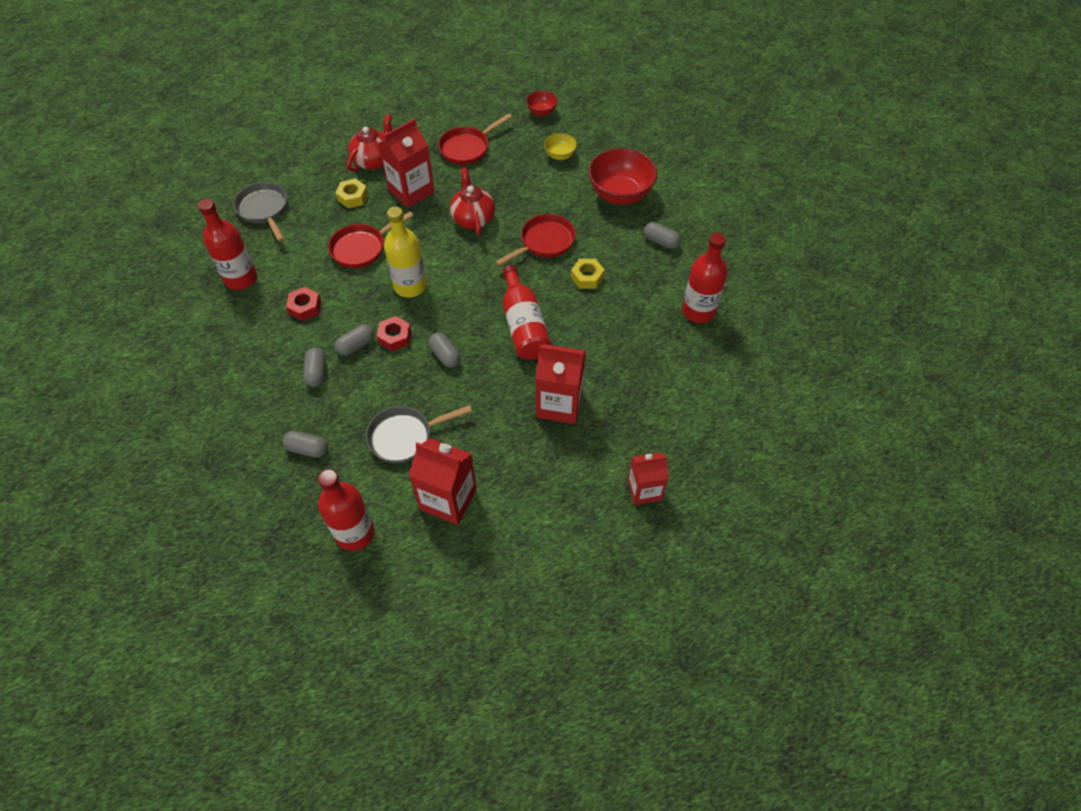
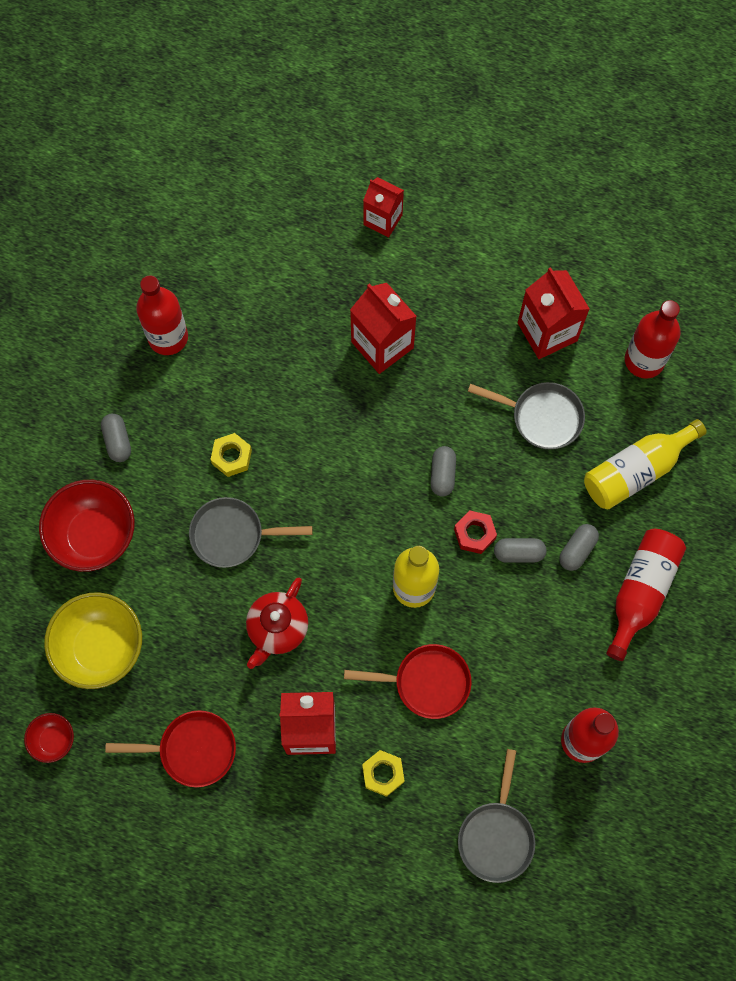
camera: 140 degrees left, 15 degrees up
(305, 307) = (539, 644): red nut -> none
(307, 449) = (636, 471): grey capsule -> yellow bottle
(373, 160) = (316, 819): red teapot -> none
(523, 325) = (342, 450): red bottle -> red bottle (641, 592)
(544, 242) = (233, 535): red pan -> grey pan
(560, 155) = (101, 648): yellow bowl -> yellow bowl, size x1.99

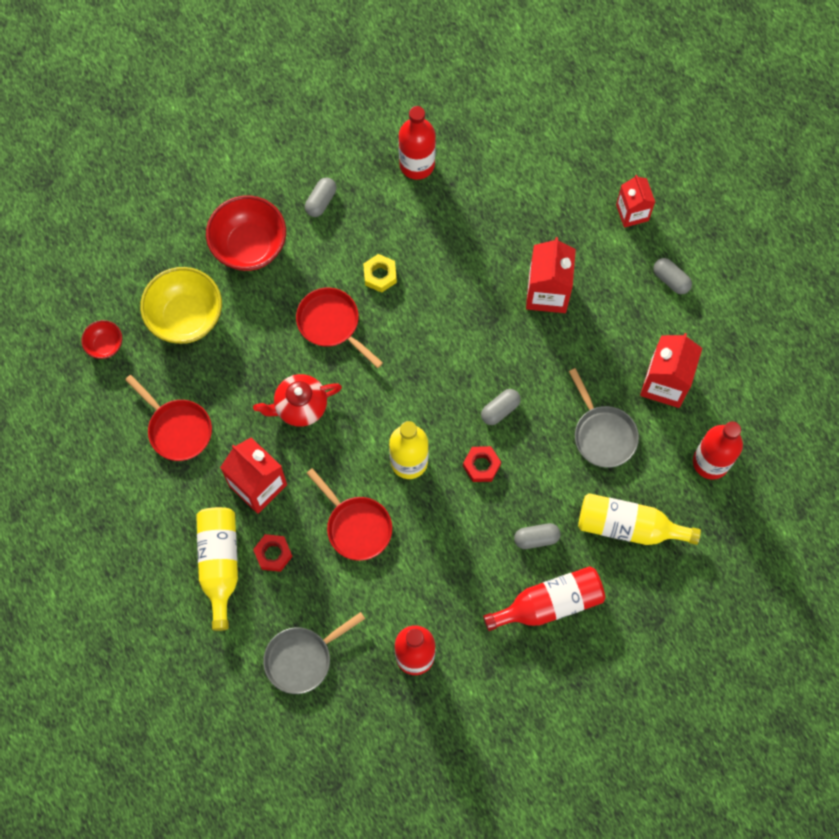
camera: 45 degrees right, 0 degrees up
(233, 535) = (331, 324): grey pan -> red pan
(347, 827) = (220, 564): none -> yellow bottle
(383, 774) = (273, 554): yellow nut -> red nut
(518, 553) = (497, 504): grey capsule -> grey capsule (671, 279)

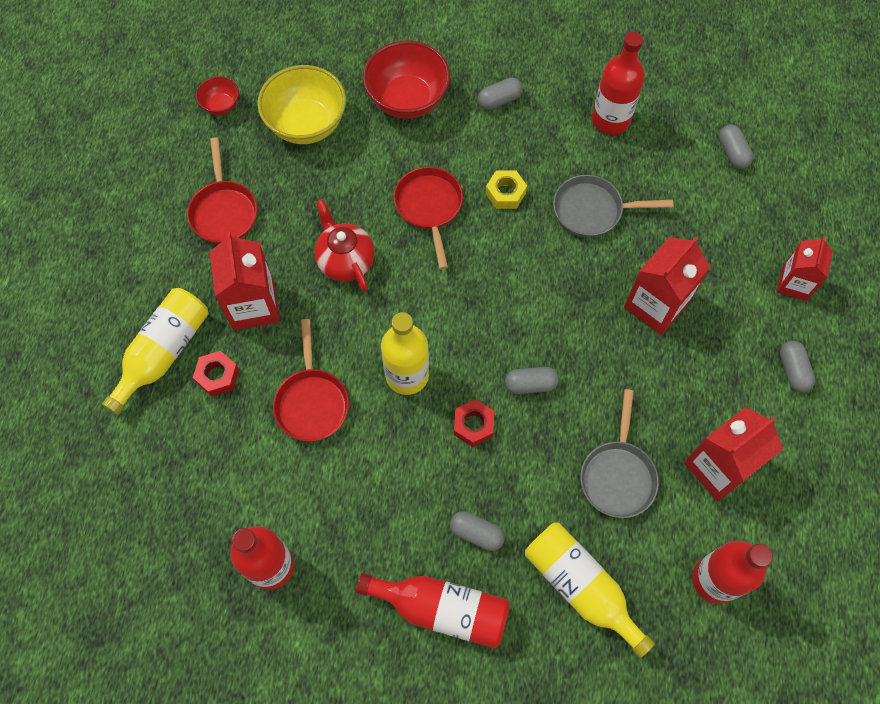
camera: 35 degrees right, 5 degrees down
(300, 406) = (345, 261): red teapot -> red teapot turned 45 degrees clockwise
(302, 658) = (166, 492): grey pan -> grey pan (593, 210)
(524, 135) = (732, 153): none -> grey capsule

